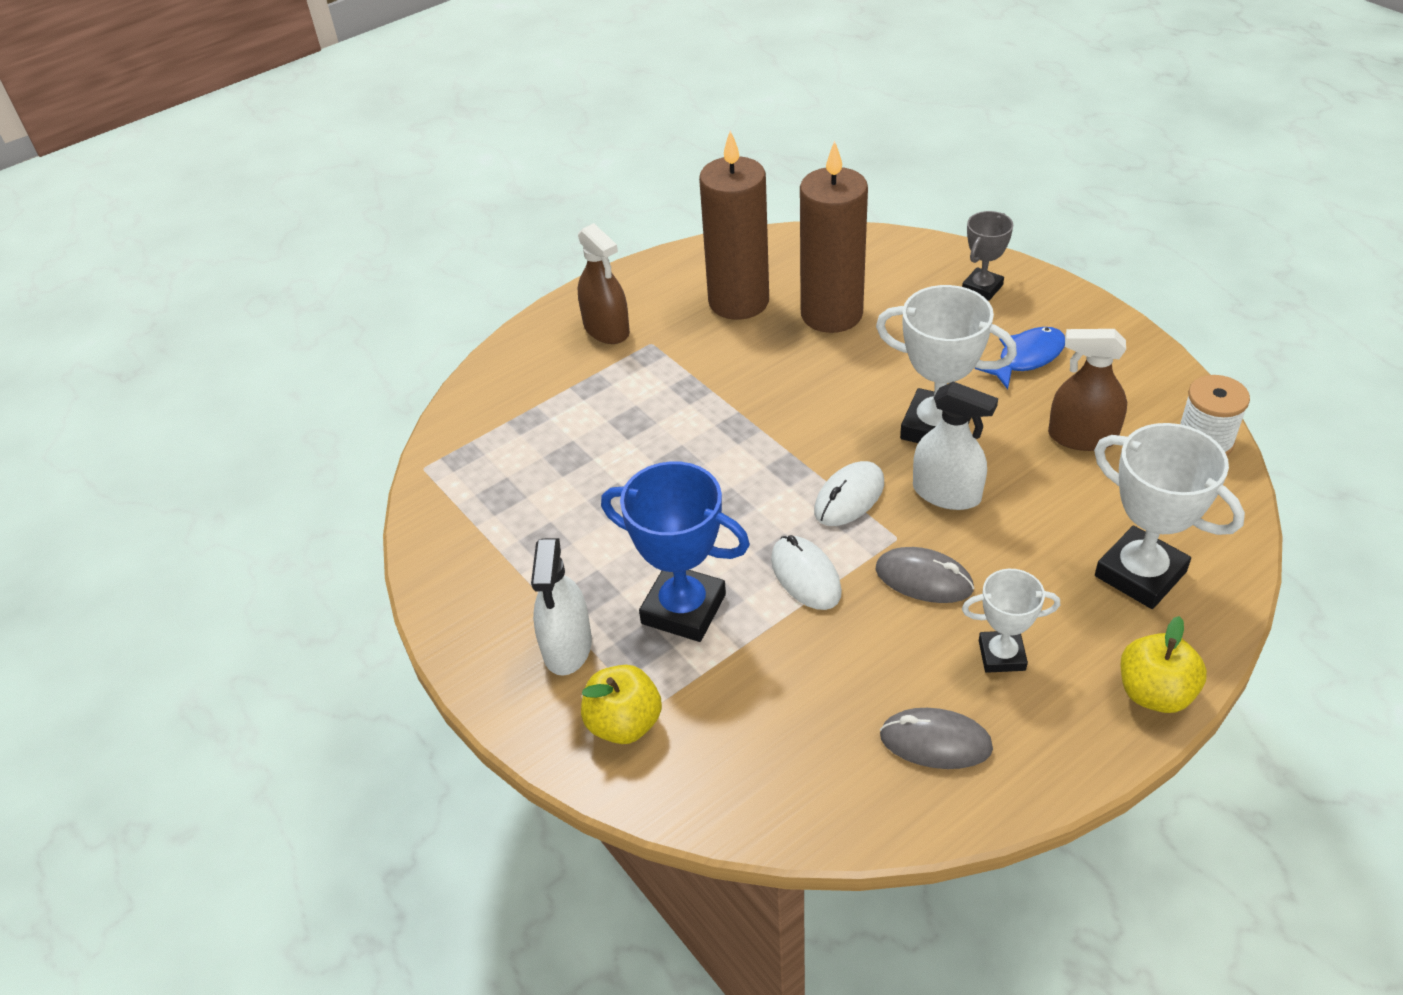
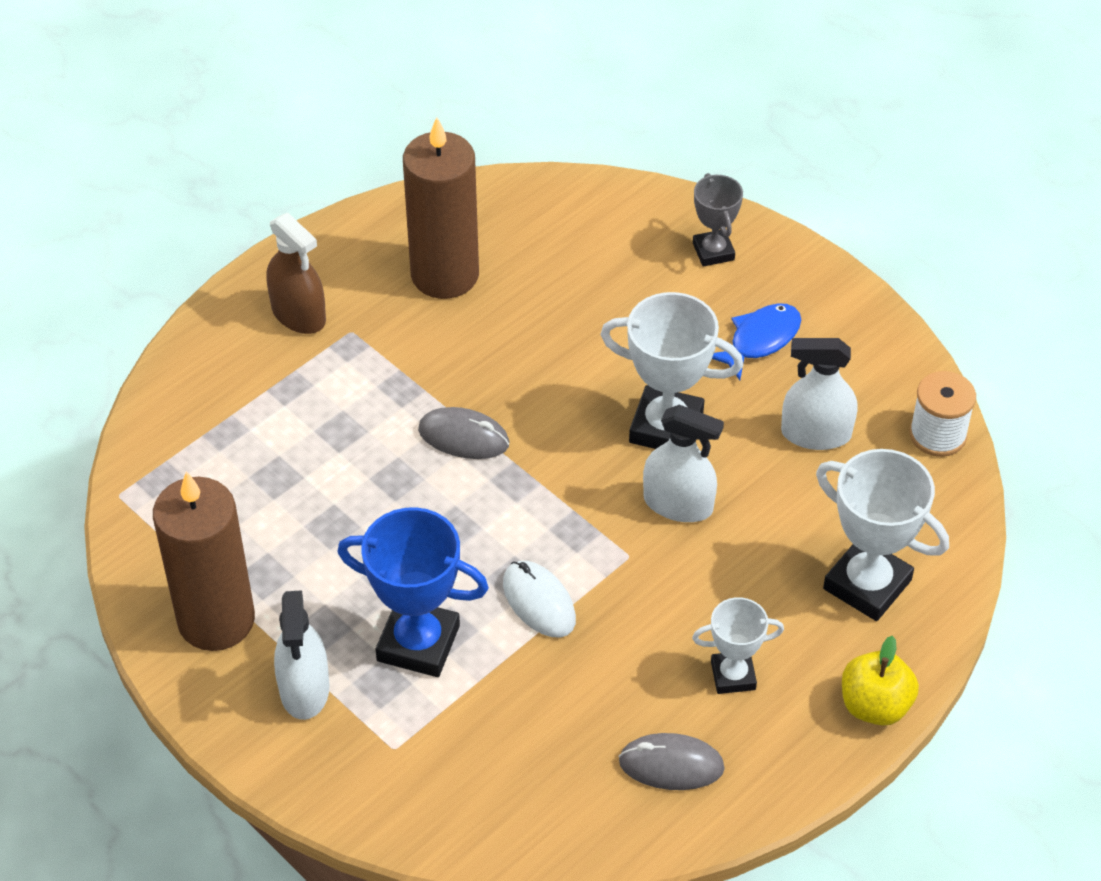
camera: 10 degrees left, 5 degrees up
(624, 723) = (371, 764): yellow apple -> none
(831, 314) = (549, 289): brown candle -> brown candle (216, 620)
(849, 497) = (579, 512): white mouse -> none
(924, 579) = (657, 600): grey mouse -> grey mouse (463, 437)
(982, 288) = (713, 251): grey trophy -> grey trophy turned 45 degrees counterclockwise
(1082, 437) = (816, 434): brown spray bottle -> white spray bottle

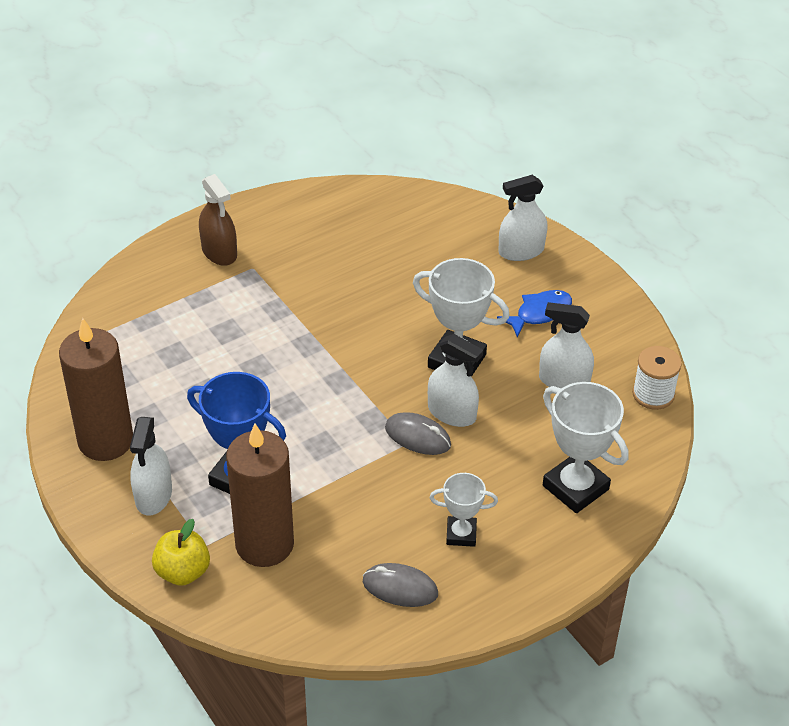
camera: 10 degrees right, 5 degrees down
(445, 275) = (327, 240): brown candle -> brown candle (264, 544)
(463, 437) = (311, 347): grey mouse -> grey mouse (418, 436)
(539, 602) = (334, 463): white mouse -> none
(713, 251) = (521, 251): grey trophy -> white spray bottle
(875, 705) = (560, 571): yellow apple -> yellow apple (183, 572)

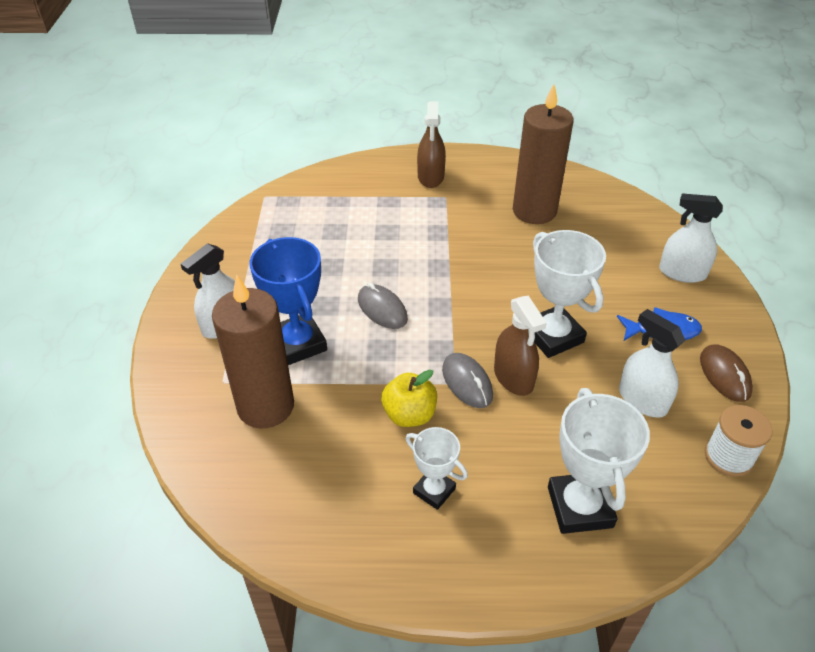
camera: 35 degrees right, 0 degrees up
(105, 441) = (231, 269): brown candle -> brown candle (534, 211)
(183, 572) = (187, 394): yellow apple -> yellow apple (409, 415)
(400, 588) = (338, 509): grey mouse -> grey mouse (382, 309)
(452, 413) = (513, 377): white spray bottle -> brown spray bottle
(611, 329) = (724, 375): none -> brown mouse

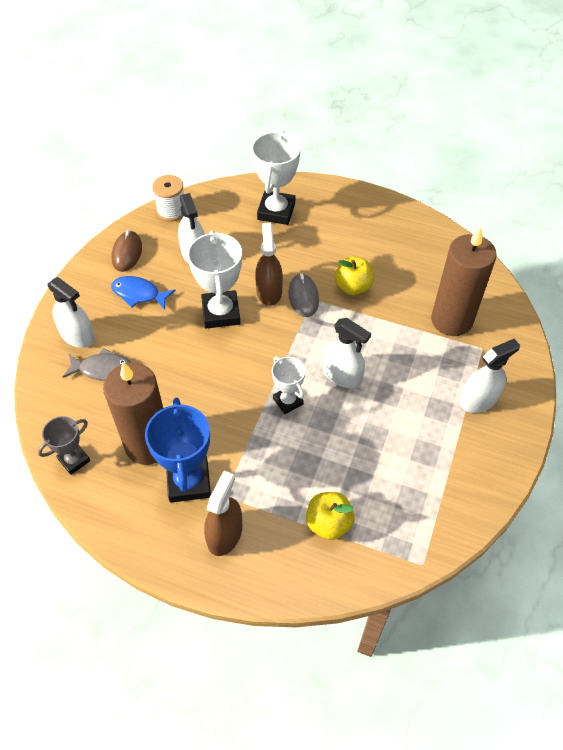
camera: 160 degrees left, 10 degrees up
(298, 343) = (419, 363): blue trophy -> blue trophy (189, 481)
(350, 201) = (328, 523): none -> yellow apple
(382, 309) = (342, 375): grey mouse -> white spray bottle
(434, 491) = (355, 240): white trophy -> white trophy (288, 401)
(586, 188) = (74, 460): none -> grey trophy
(627, 252) = (103, 369): none -> grey fish

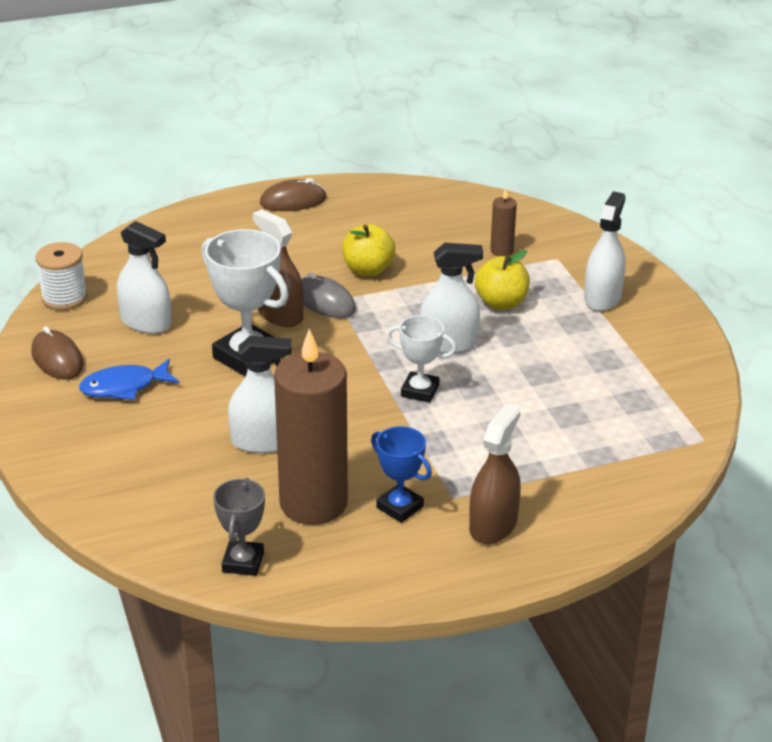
camera: 40 degrees left, 20 degrees down
(77, 335) = (95, 459): white spray bottle -> white spray bottle (262, 441)
(103, 369) = (170, 471): grey fish -> none
(189, 481) = (400, 507): blue trophy -> blue trophy, size x0.59
(225, 534) = (493, 525): brown spray bottle -> brown spray bottle turned 45 degrees clockwise
(276, 211) = (197, 245): white trophy -> none
(328, 523) = (582, 459): yellow apple -> yellow apple (501, 303)
(363, 207) = (293, 201): none -> brown mouse
(451, 320) = (501, 251): brown candle -> brown candle, size x0.42

